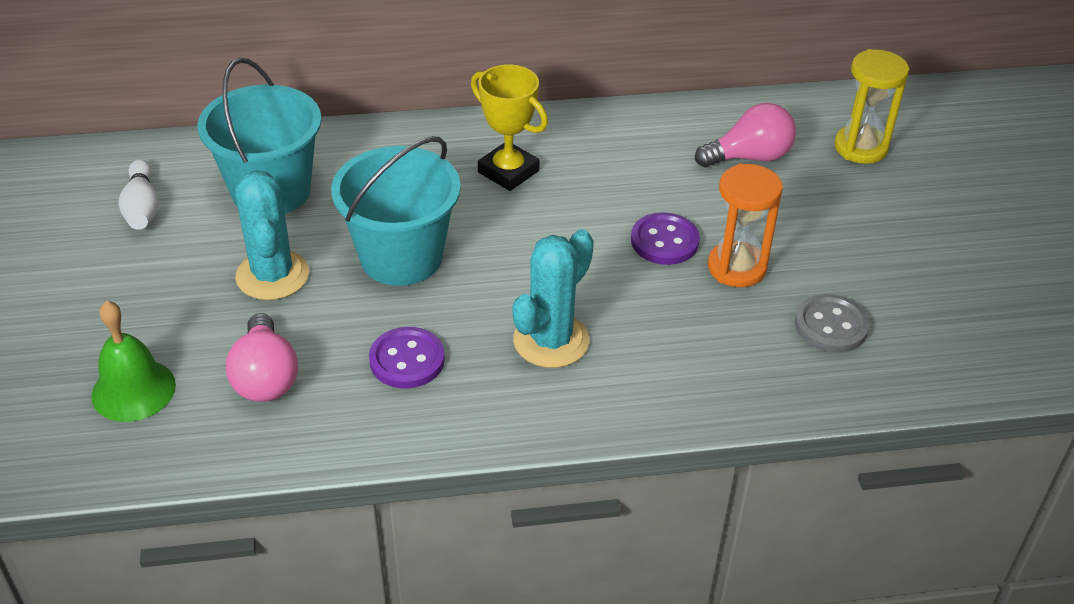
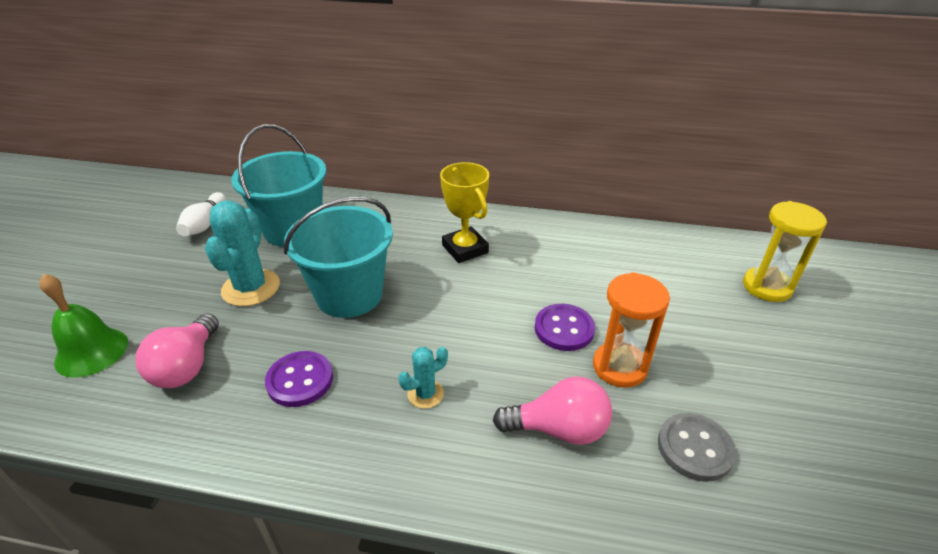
camera: 20 degrees right, 5 degrees down
(551, 341) = (425, 394): turquoise cactus -> turquoise cactus, size x0.53
(749, 157) = (664, 275): pink light bulb -> pink light bulb (558, 429)

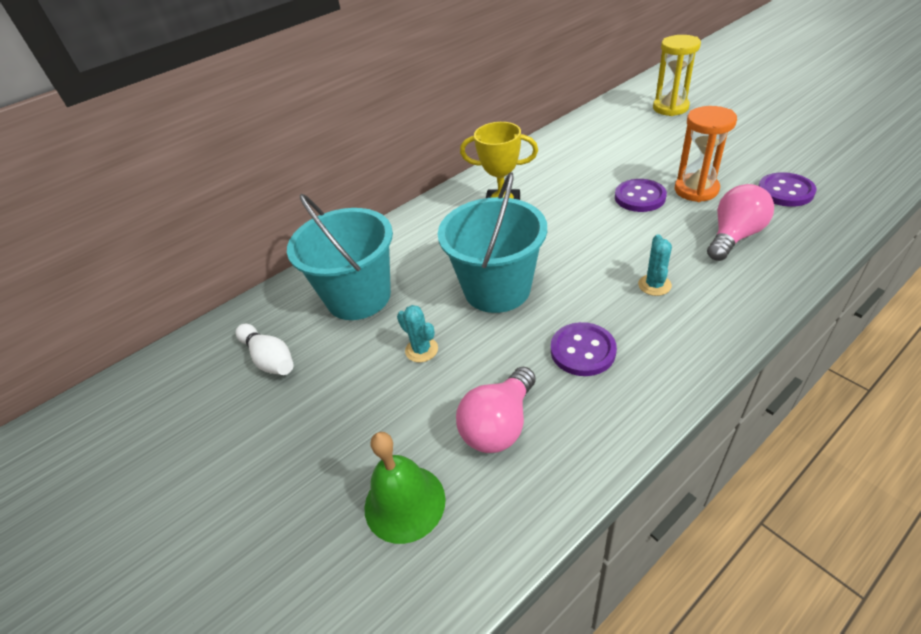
camera: 45 degrees left, 5 degrees up
(187, 366) = (499, 425): pink light bulb -> pink light bulb turned 75 degrees clockwise
(251, 288) = (421, 350): turquoise cactus -> turquoise cactus, size x0.53
(695, 448) = (785, 191): grey button -> purple button

